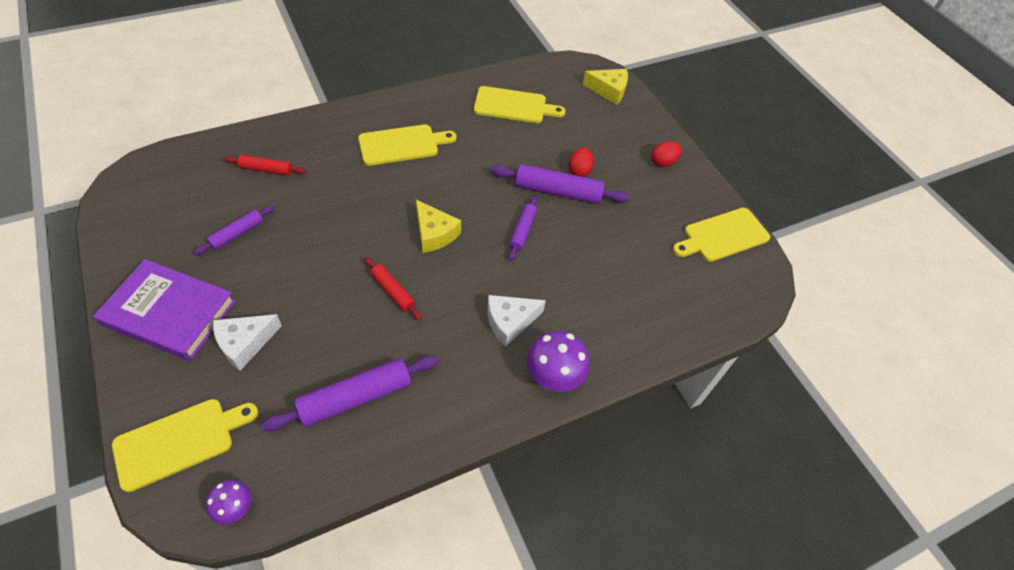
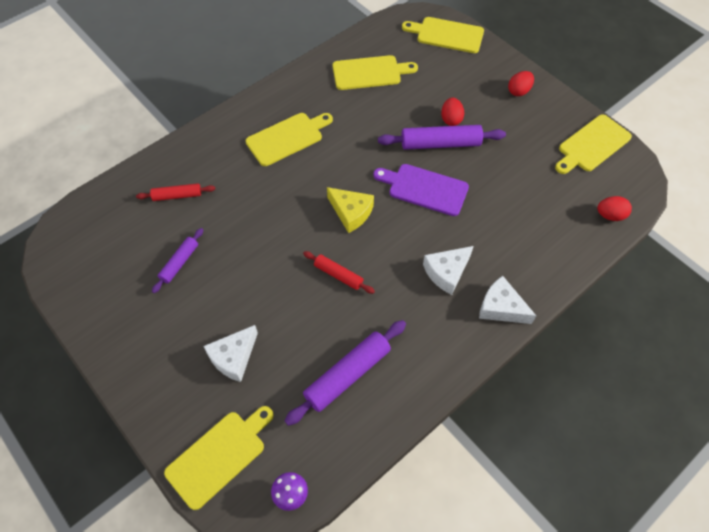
camera: 10 degrees left, 5 degrees up
(169, 313) = (155, 350): purple book -> none
(522, 231) = (424, 189): purple rolling pin -> purple cutting board
(554, 376) = (501, 307): purple mushroom -> white cheese
(609, 90) = (447, 35): yellow cheese -> yellow cutting board
(715, 313) = (610, 215): none -> red egg

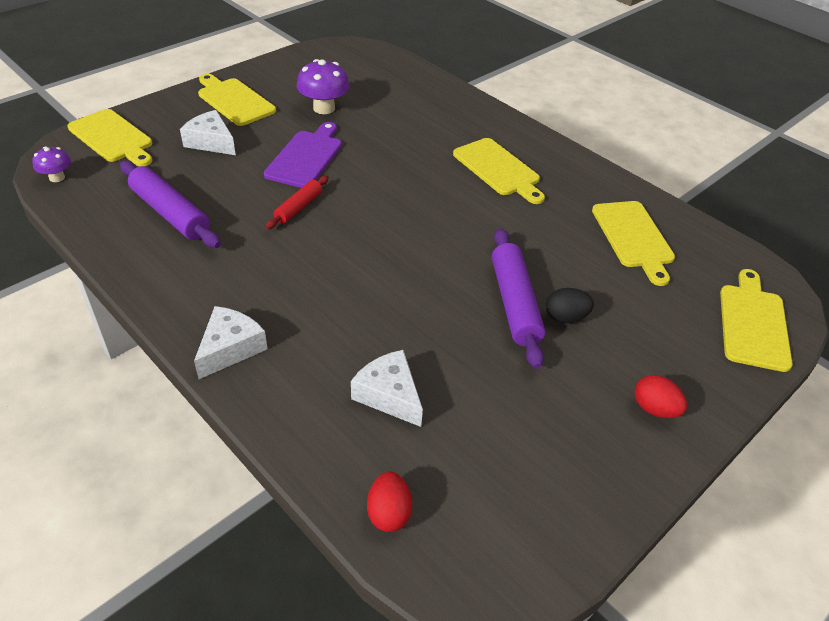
camera: 85 degrees right, 15 degrees down
(177, 196) = (406, 103): red rolling pin -> none
(180, 263) = (324, 108): purple rolling pin -> purple mushroom
(351, 212) = (388, 218): yellow cheese -> none
(424, 189) = (430, 283): purple cutting board -> purple cutting board (306, 157)
(447, 272) = (292, 298): white cheese -> white cheese (389, 395)
(451, 119) = (565, 317): red egg -> black egg
(592, 145) = (551, 509): yellow cutting board -> yellow cutting board (234, 101)

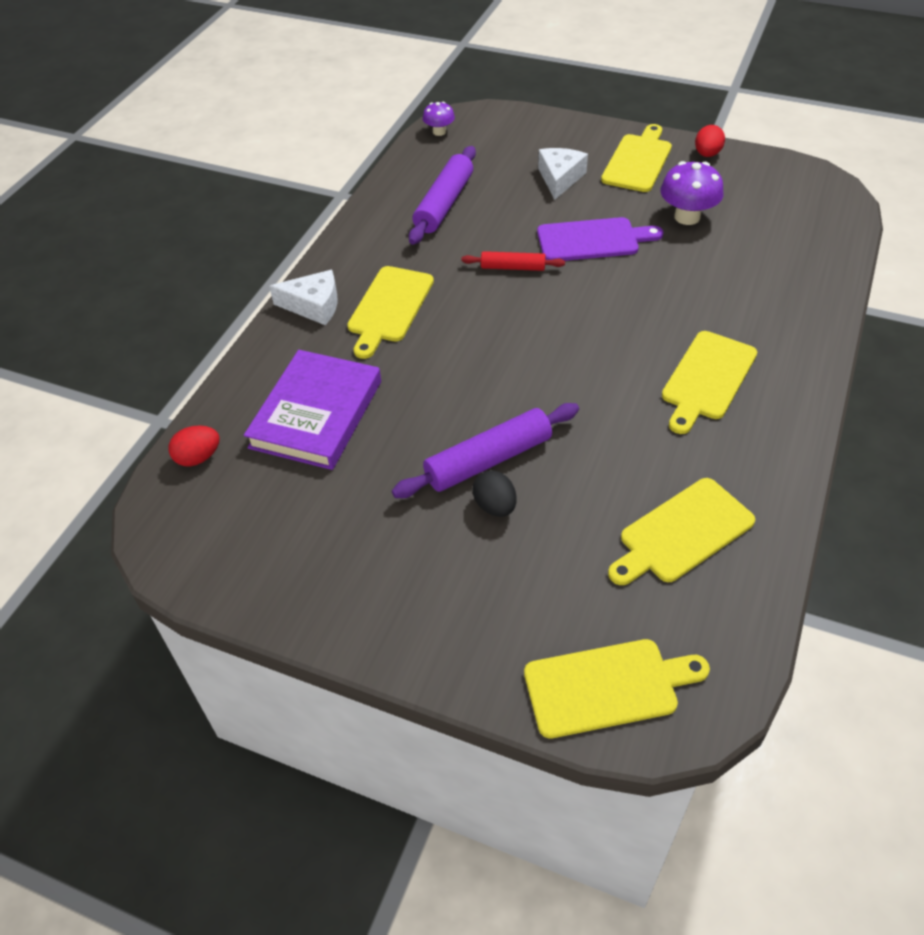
camera: 70 degrees right, 5 degrees up
(112, 138) = (514, 129): yellow cutting board -> yellow cutting board (389, 307)
(389, 395) = (316, 414): white cheese -> purple book
(654, 409) = (406, 612): red egg -> red egg (707, 154)

